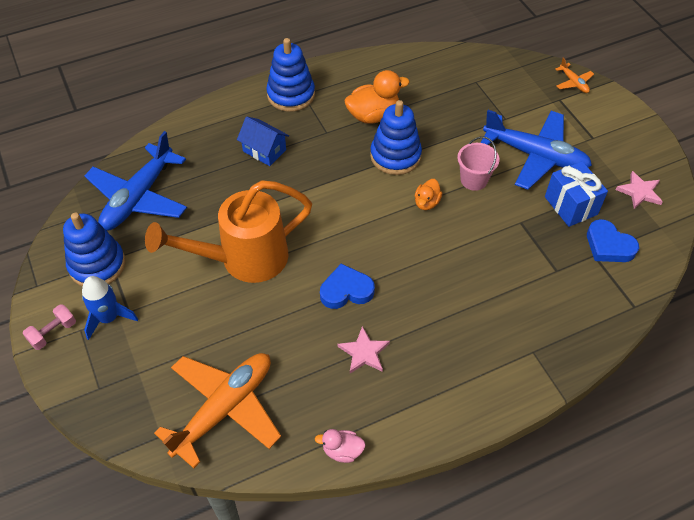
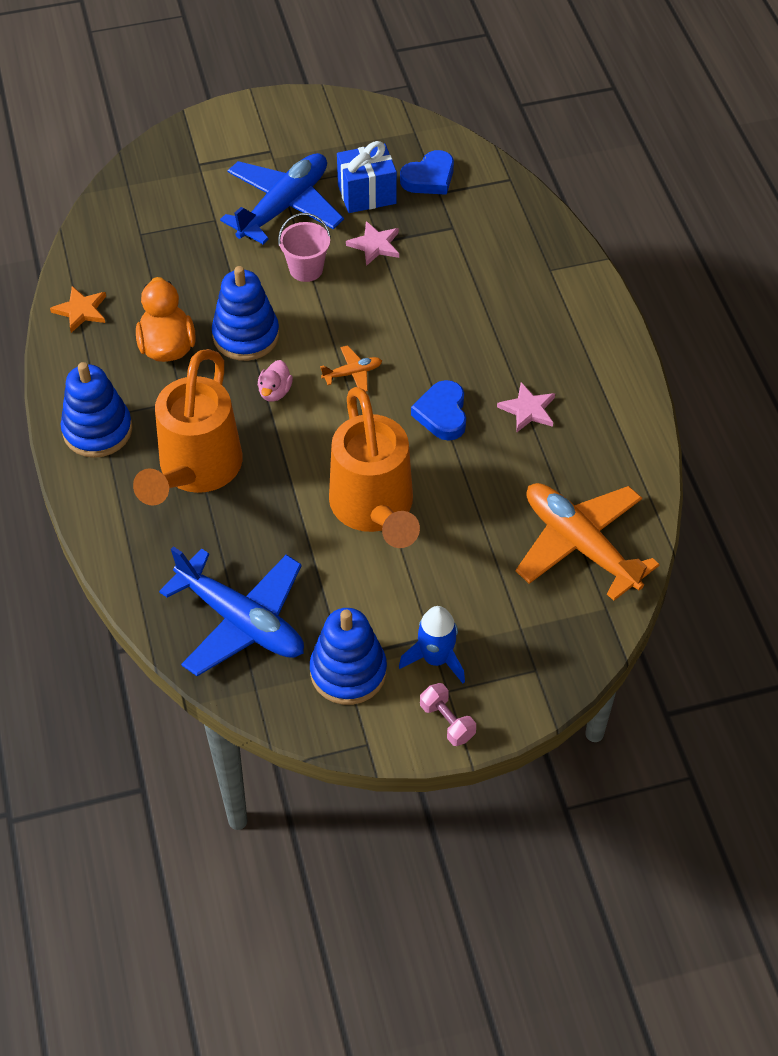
camera: 80 degrees left, 0 degrees up
(264, 150) = (196, 471): blue house -> orange watering can
(342, 451) = (643, 445): pink duck -> pink duck (275, 392)
(394, 66) = (81, 310): none -> orange star
(426, 203) = (330, 319): orange duck -> none
(573, 82) = (175, 144): orange plane -> orange plane (352, 373)
(639, 192) = (362, 134): pink star -> pink star (375, 245)

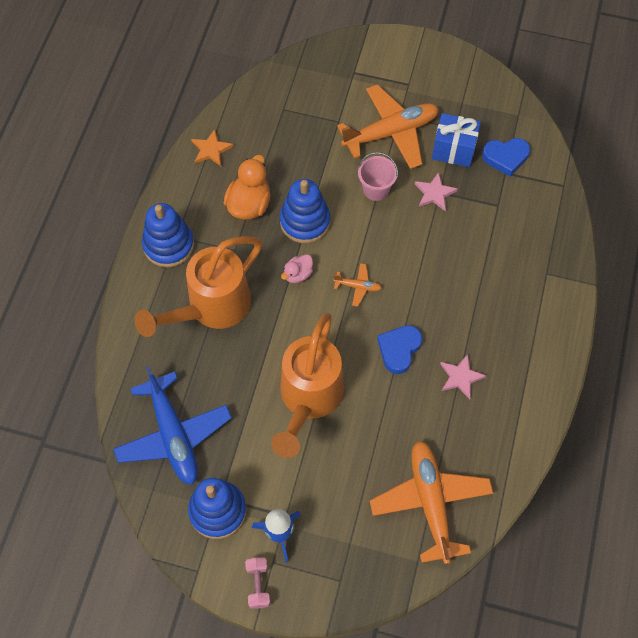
camera: 30 degrees right, 10 degrees up
(284, 206) = (391, 133): blue plane -> orange plane

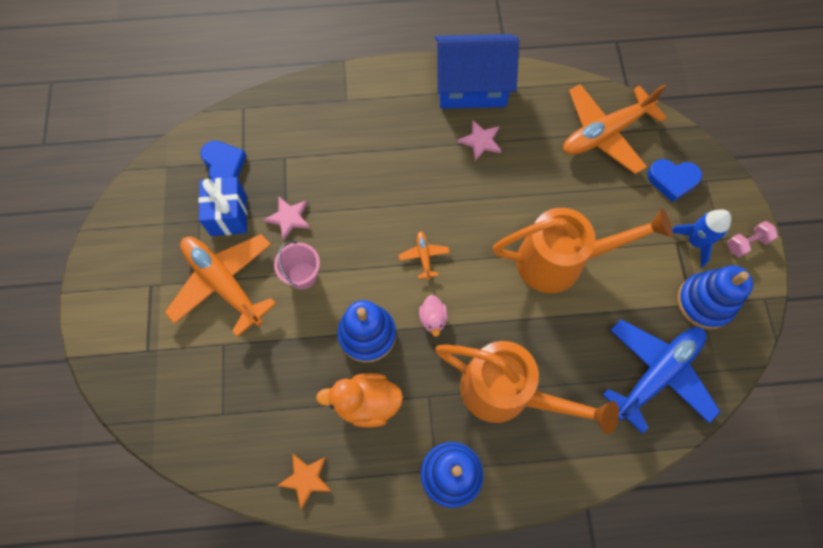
camera: 110 degrees left, 5 degrees up
(298, 274) = (433, 319): pink duck -> pink duck turned 60 degrees clockwise
(399, 349) = (476, 199): blue heart -> blue heart (672, 180)
(529, 392) = (471, 86): none -> blue house

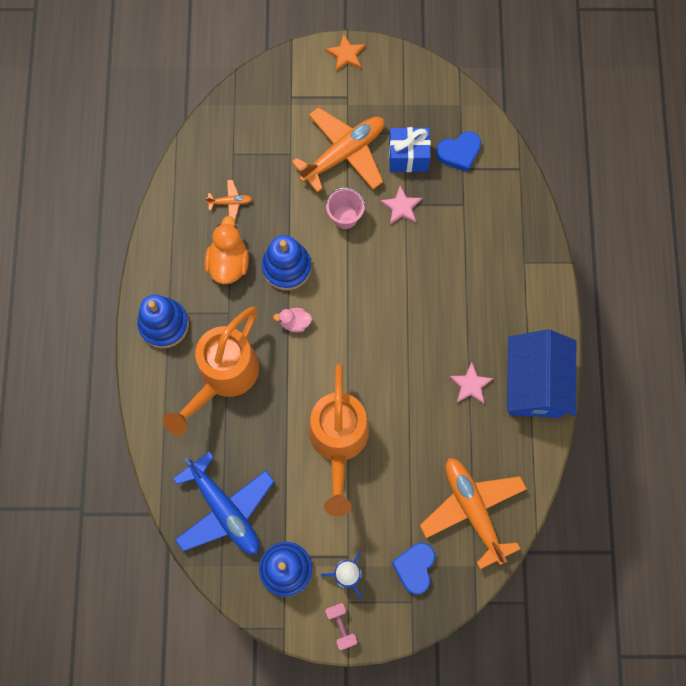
camera: 95 degrees right, 5 degrees up
(306, 479) = (175, 214): orange star -> orange star (346, 54)
(424, 256) = (354, 320): orange plane -> orange plane (230, 202)

